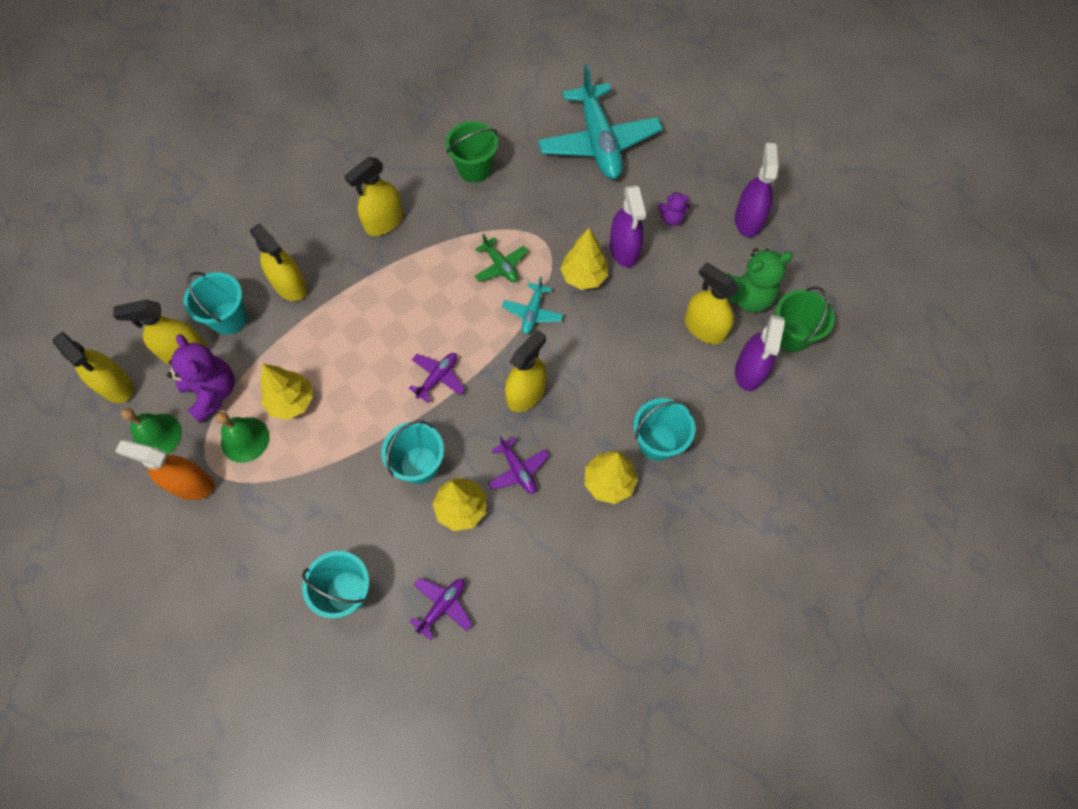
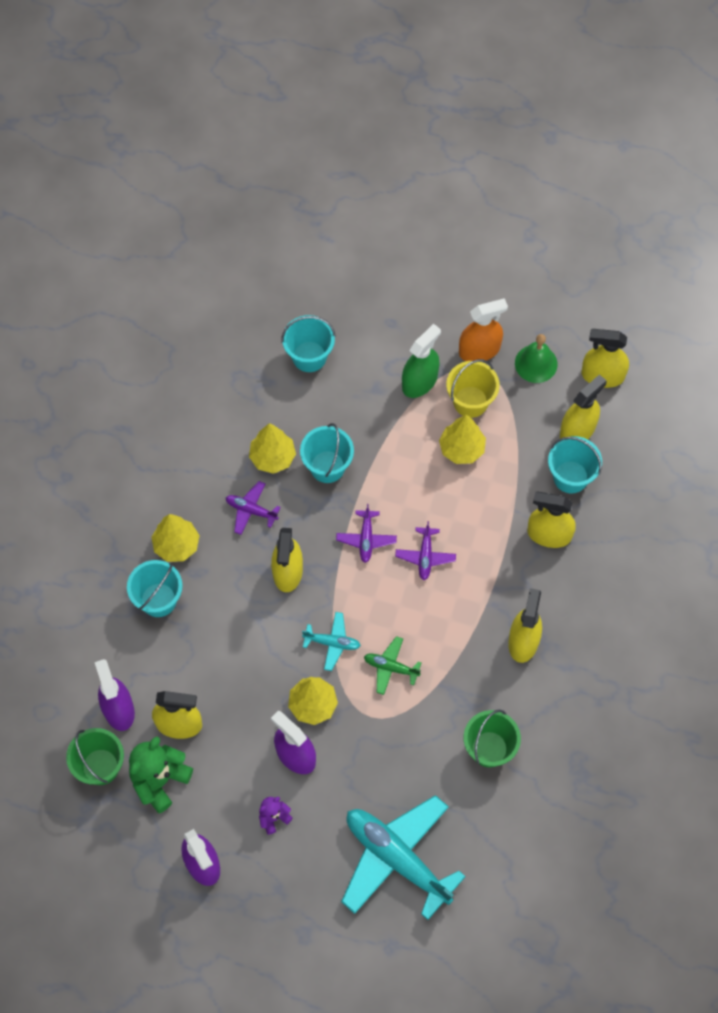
camera: 145 degrees right, 0 degrees up
(213, 392) = (526, 417): purple teddy bear -> none
(245, 439) = (470, 402): green bell -> yellow bucket
(270, 490) = (419, 381): none -> green spray bottle
(442, 606) = (237, 389): purple plane -> purple plane (425, 556)
(532, 312) = (332, 643): turquoise plane -> turquoise plane turned 120 degrees clockwise

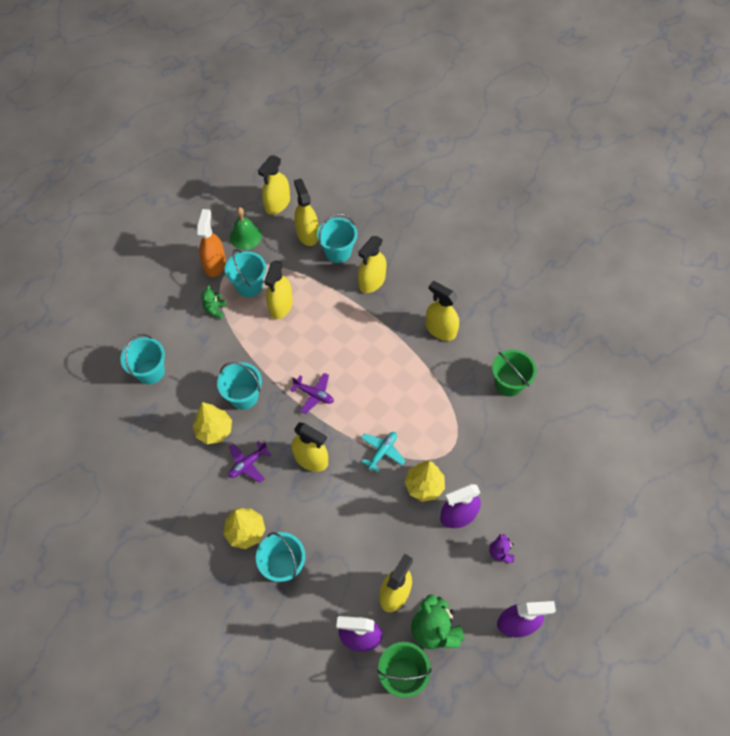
camera: 65 degrees left, 5 degrees down
(391, 667) = (420, 420): green plane -> none
(397, 858) = (565, 478): turquoise plane -> none
(419, 381) = (215, 309): green spray bottle -> green teddy bear
(425, 556) = (347, 362): purple plane -> none
(462, 449) = (281, 306): yellow tree -> yellow spray bottle
(470, 402) = (249, 285): yellow bucket -> turquoise bucket

